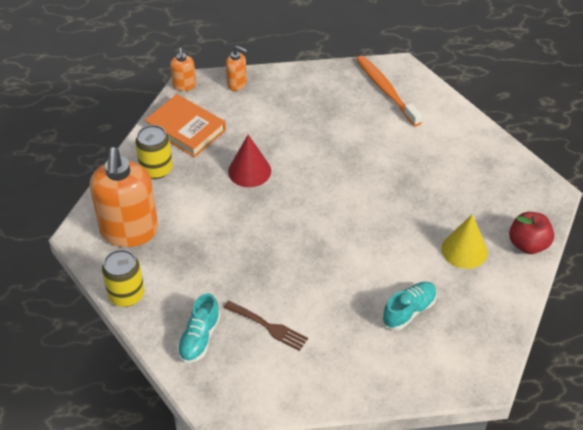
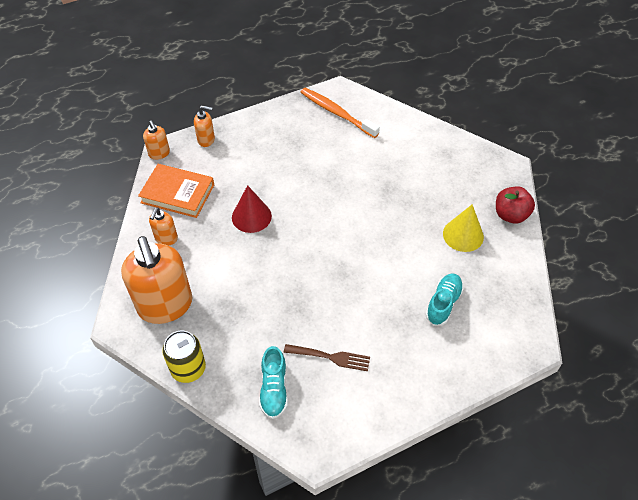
camera: 20 degrees left, 5 degrees up
(156, 169) = (166, 238): yellow can -> orange soap dispenser

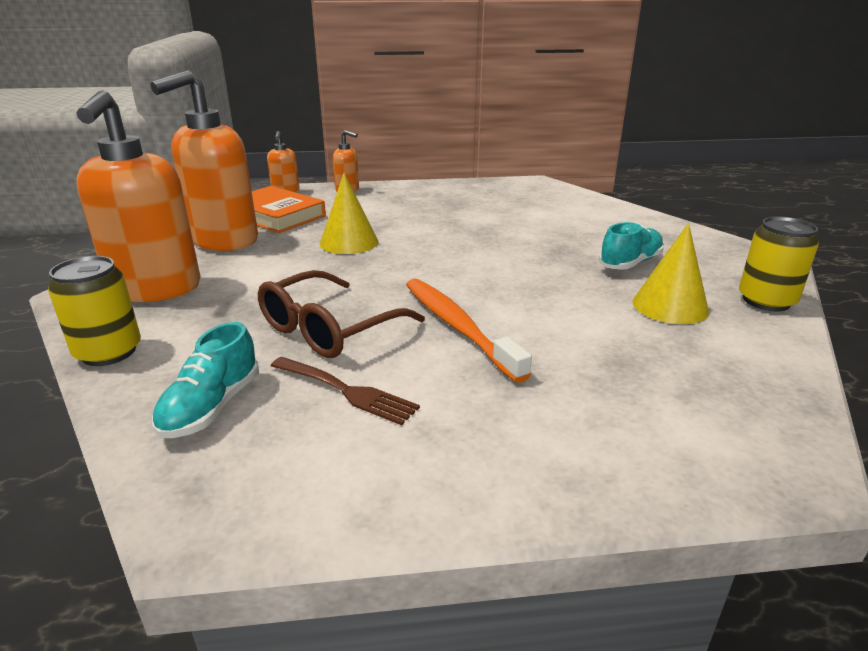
camera: 20 degrees right, 25 degrees down
(166, 238) = (224, 241): orange soap dispenser -> orange soap dispenser, size x2.18
(251, 216) = (349, 242): red cone -> yellow cone
(293, 312) = (329, 329): none -> brown glasses
(337, 113) = (522, 193): orange toothbrush -> orange toothbrush (457, 327)
(443, 303) = (602, 371): turquoise shoe -> turquoise shoe (630, 263)
(510, 215) = (766, 301): red apple -> yellow can

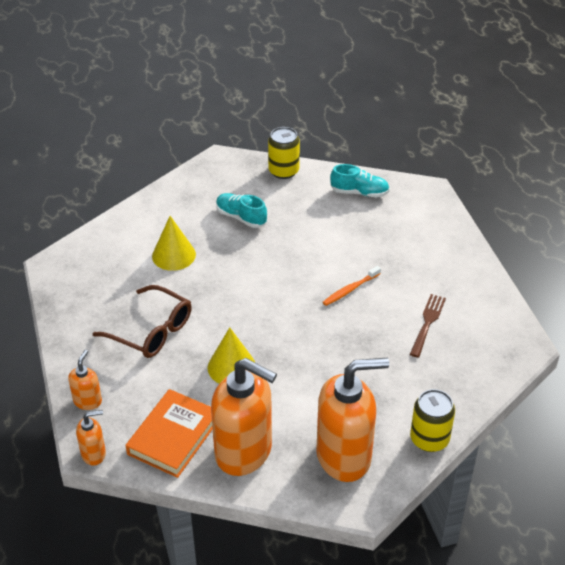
camera: 100 degrees left, 15 degrees up
(212, 407) = (459, 370): turquoise shoe -> turquoise shoe (359, 192)
(329, 329) = (370, 344): brown glasses -> brown glasses (152, 331)
(457, 327) = (350, 289): orange toothbrush -> orange toothbrush, size x0.59
(670, 306) = (300, 206): yellow cone -> yellow cone (174, 255)

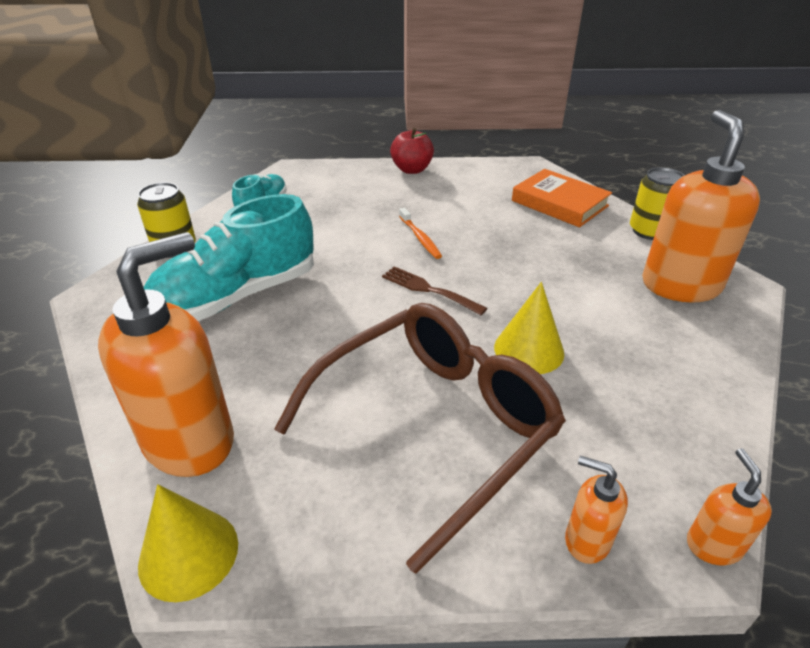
camera: 75 degrees left, 5 degrees down
(152, 331) = (434, 425): brown glasses -> brown glasses, size x1.59
(173, 437) = (663, 430): orange book -> orange book (559, 203)
(174, 255) = (272, 375): yellow cone -> yellow cone (188, 554)
(241, 217) = (237, 296): turquoise shoe -> turquoise shoe, size x1.97
(244, 452) = (684, 362): orange soap dispenser -> orange soap dispenser (190, 441)
(427, 323) = (488, 204): brown fork -> brown fork (429, 290)
(468, 263) = (412, 169): none -> red apple

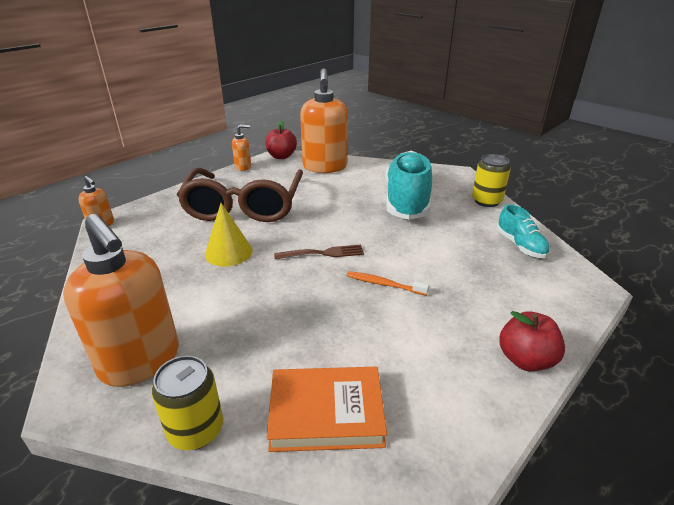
camera: 135 degrees right, 5 degrees down
(188, 554) = (281, 156): yellow cone -> red apple
(586, 540) = (155, 206): orange soap dispenser -> orange soap dispenser (243, 167)

